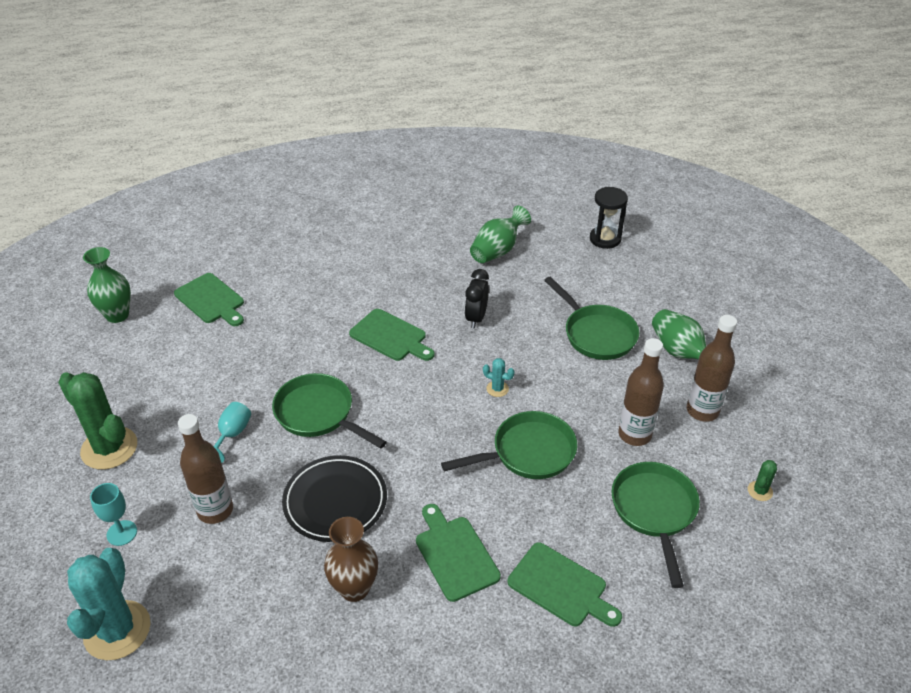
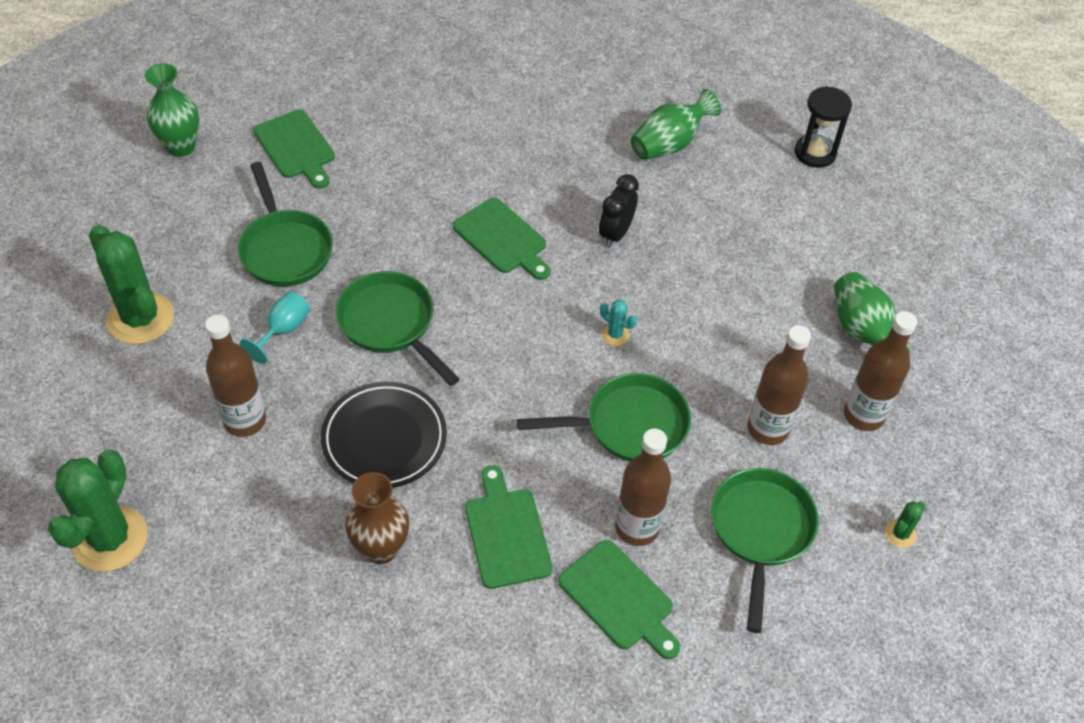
camera: 10 degrees right, 10 degrees up
(117, 630) = (110, 538): turquoise cactus -> green cactus
(122, 533) = (135, 426): turquoise goblet -> none
(558, 528) = (637, 527): none -> brown bottle
(596, 334) = (762, 285): green pan -> green pan (285, 249)

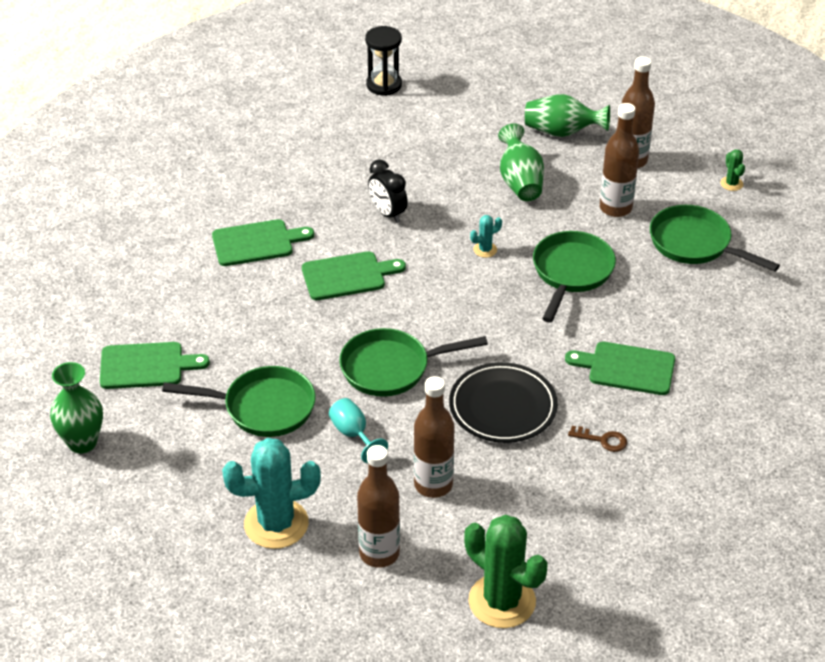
camera: 60 degrees left, 10 degrees down
(140, 318) = (276, 524): green cactus -> turquoise cactus
(381, 548) = (602, 440): brown vase -> brown key
(619, 599) = (711, 330): green cutting board -> green cutting board (256, 243)
(637, 527) = (659, 301): brown bottle -> brown bottle (379, 553)
(669, 144) = (317, 152): green vase -> green vase (520, 182)

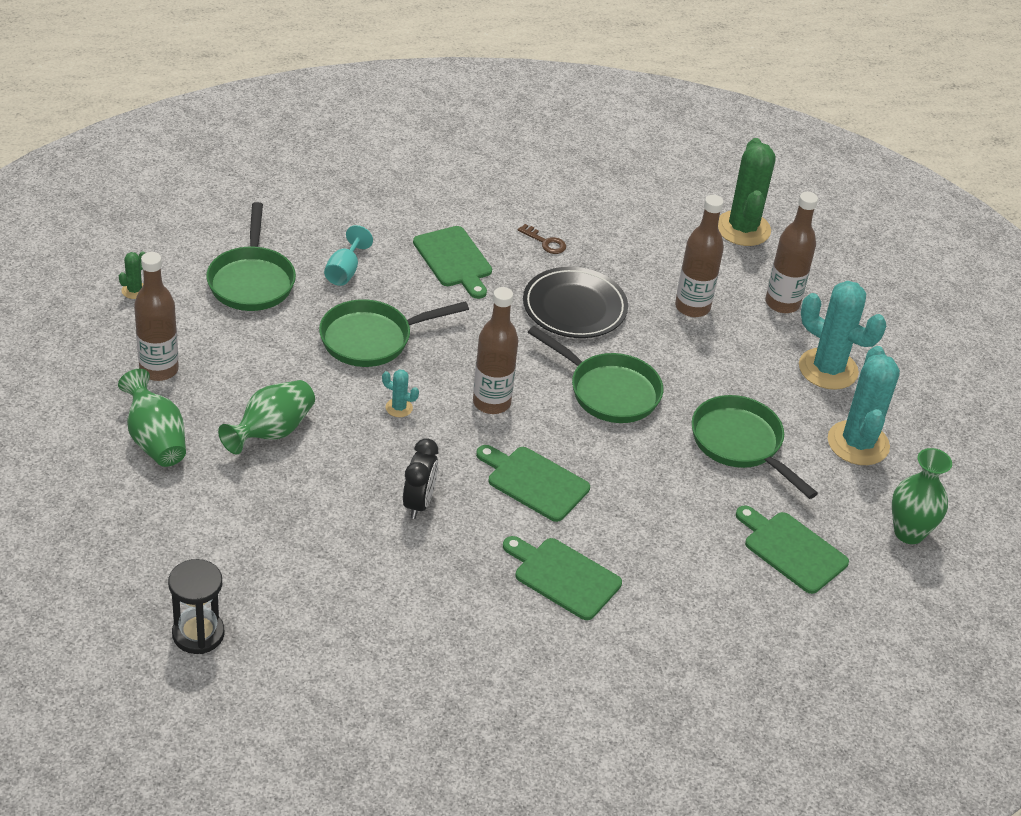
camera: 135 degrees left, 0 degrees up
(186, 480) = (858, 443): none -> turquoise cactus
(353, 434) = (700, 375): turquoise goblet -> turquoise goblet (345, 271)
(602, 440) = (545, 242): brown key -> brown key turned 150 degrees clockwise
(615, 208) = (248, 350): brown bottle -> brown bottle (491, 403)

